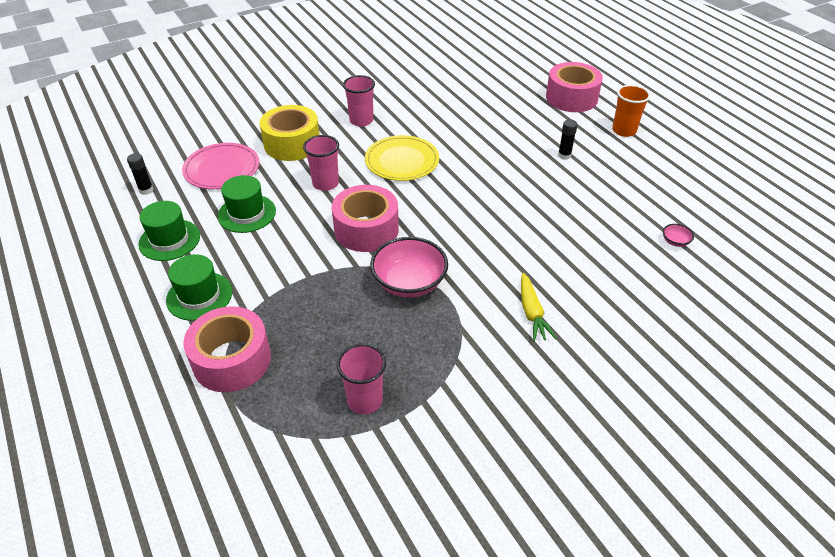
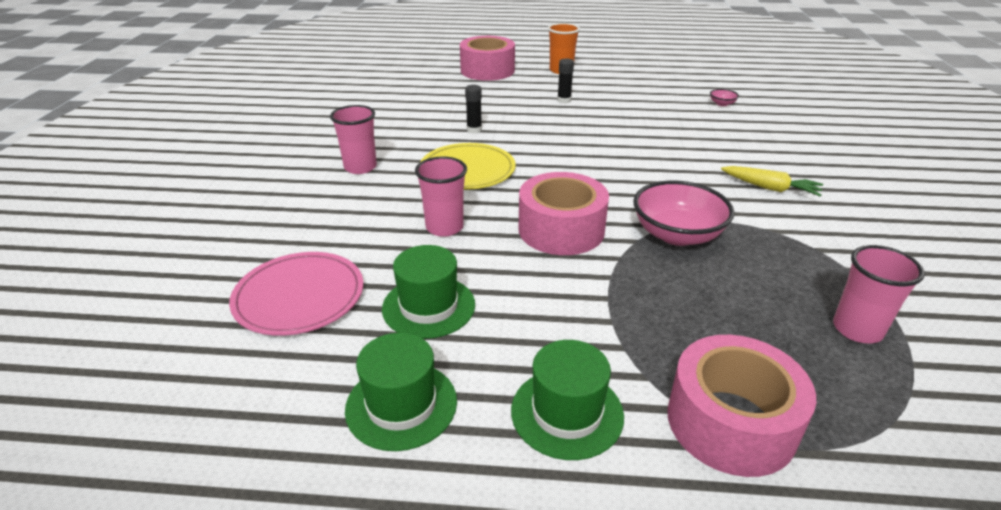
camera: 55 degrees left, 10 degrees down
(146, 190) = (239, 393): black glue stick -> black glue stick (474, 130)
(292, 144) = (332, 224): yellow tape -> none

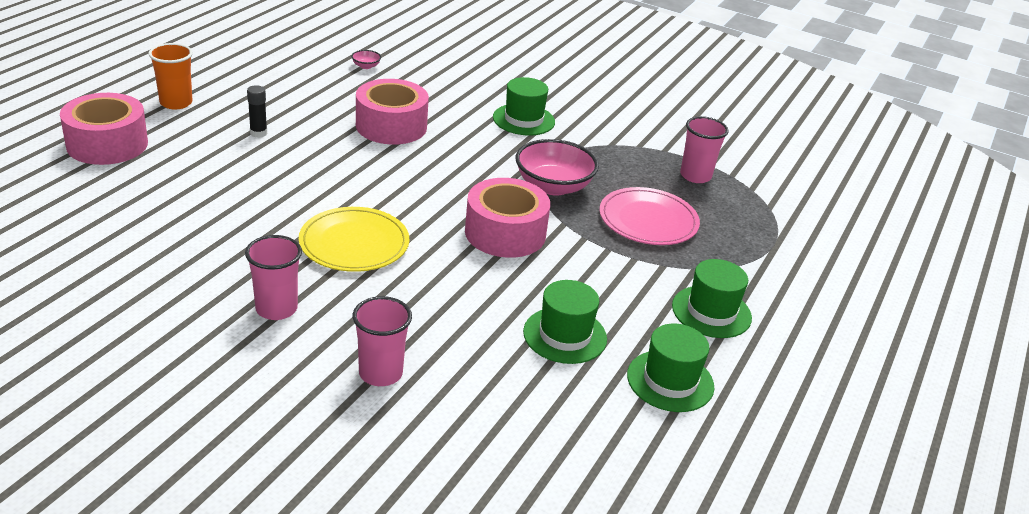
camera: 70 degrees left, 0 degrees up
(299, 296) = (501, 405): pink plate -> pink plate (648, 220)
(444, 227) = (451, 291): pink cup -> pink cup (380, 373)
(474, 130) = (266, 209): black glue stick -> none
(731, 422) = (746, 256): pink tape -> pink tape (391, 126)
(770, 188) = (523, 120): yellow carrot -> green hat

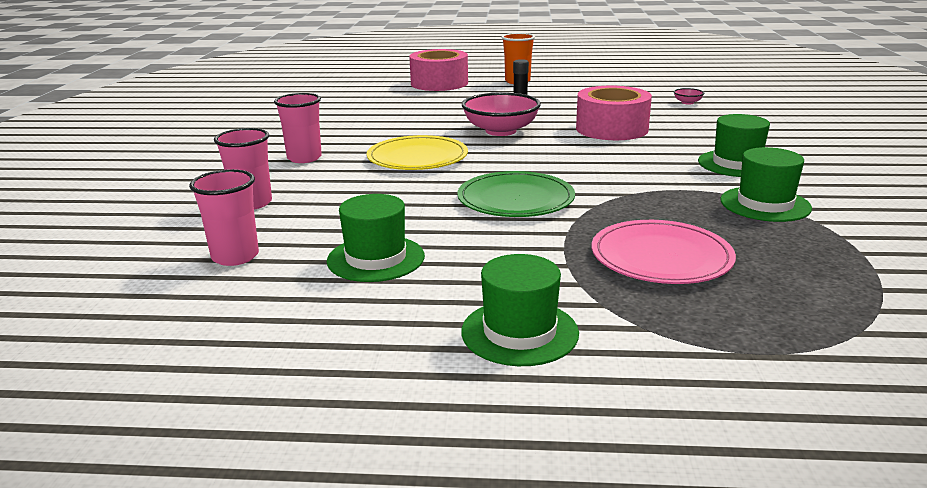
camera: 70 degrees right, 10 degrees down
(505, 233) = (515, 199): pink tape -> green plate
(553, 186) = (637, 200): pink bowl -> pink bowl (500, 131)
(670, 381) = (347, 330): green hat -> green hat (765, 204)
(695, 176) = (824, 265): pink cup -> pink cup (235, 256)

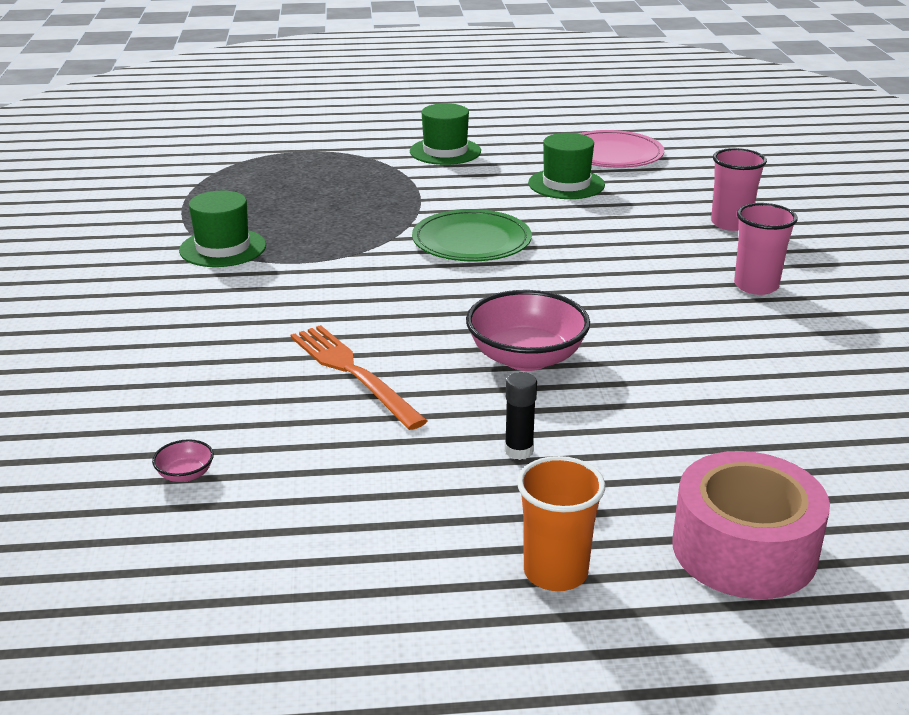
camera: 170 degrees right, 5 degrees up
(235, 256) = (677, 180): pink cup -> none
(417, 157) = (613, 294): yellow plate -> none
(611, 129) = (353, 373): pink tape -> orange fork
(661, 257) = (344, 196): pink plate -> pink plate (612, 154)
(736, 164) = (210, 304): green hat -> none

